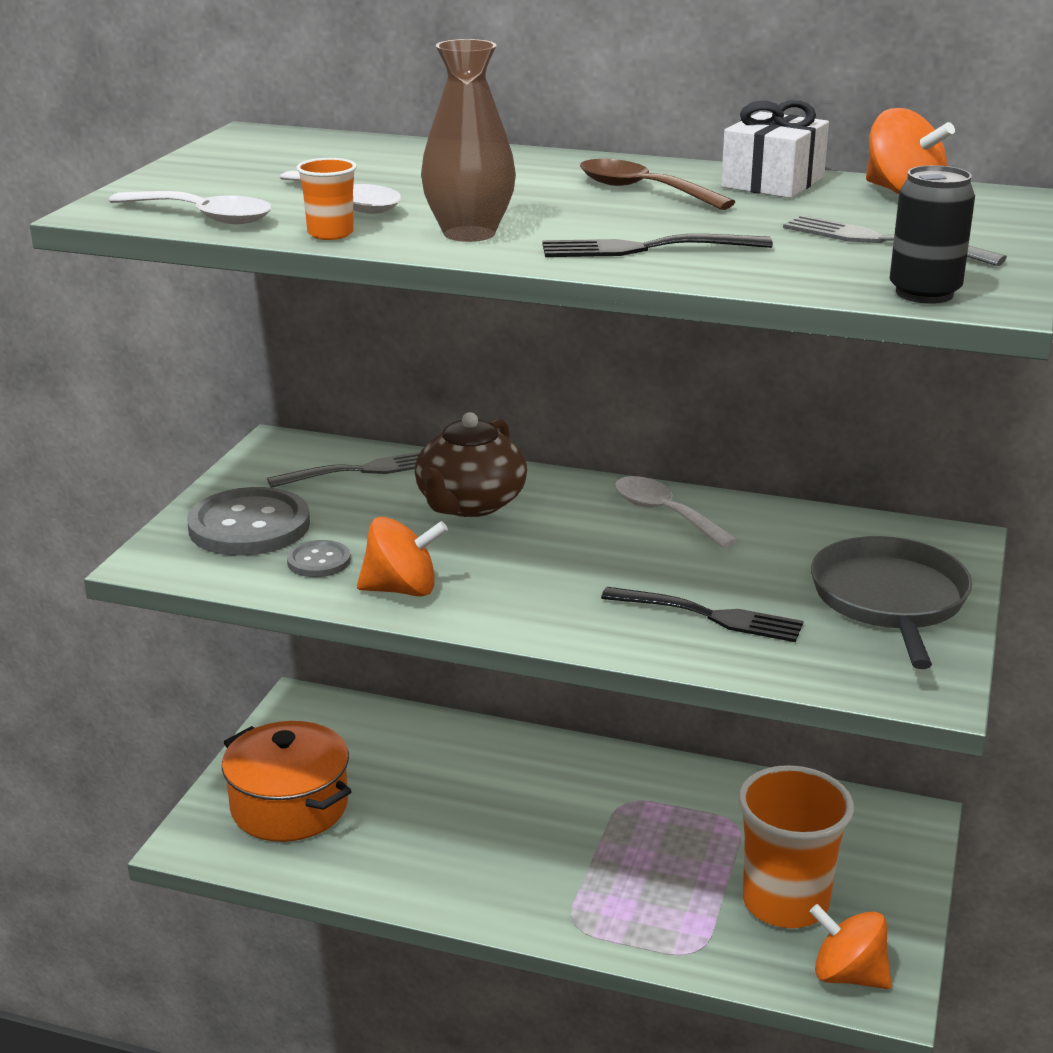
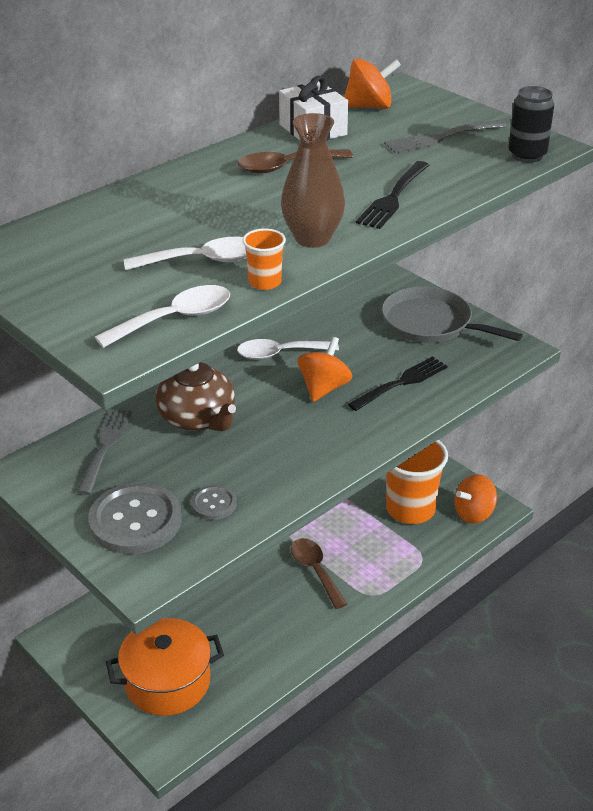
camera: 60 degrees left, 10 degrees up
(402, 590) = (280, 481): orange spinning top -> orange spinning top (324, 388)
(573, 855) = (315, 571): none -> brown spoon

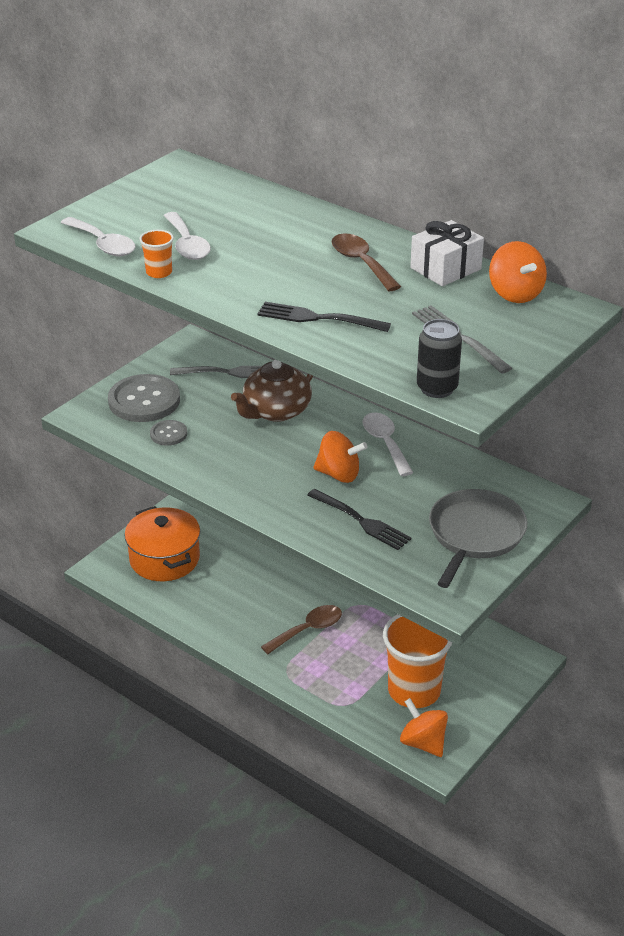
camera: 80 degrees right, 0 degrees up
(312, 238) = (232, 286): brown vase -> none

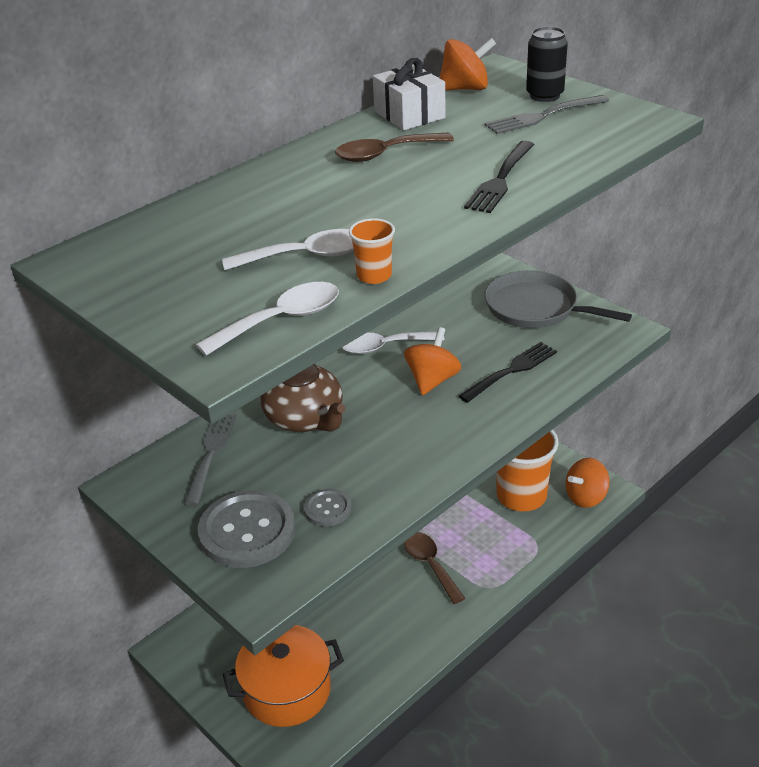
camera: 80 degrees left, 0 degrees up
(437, 388) = (634, 129): black can -> black can (544, 95)

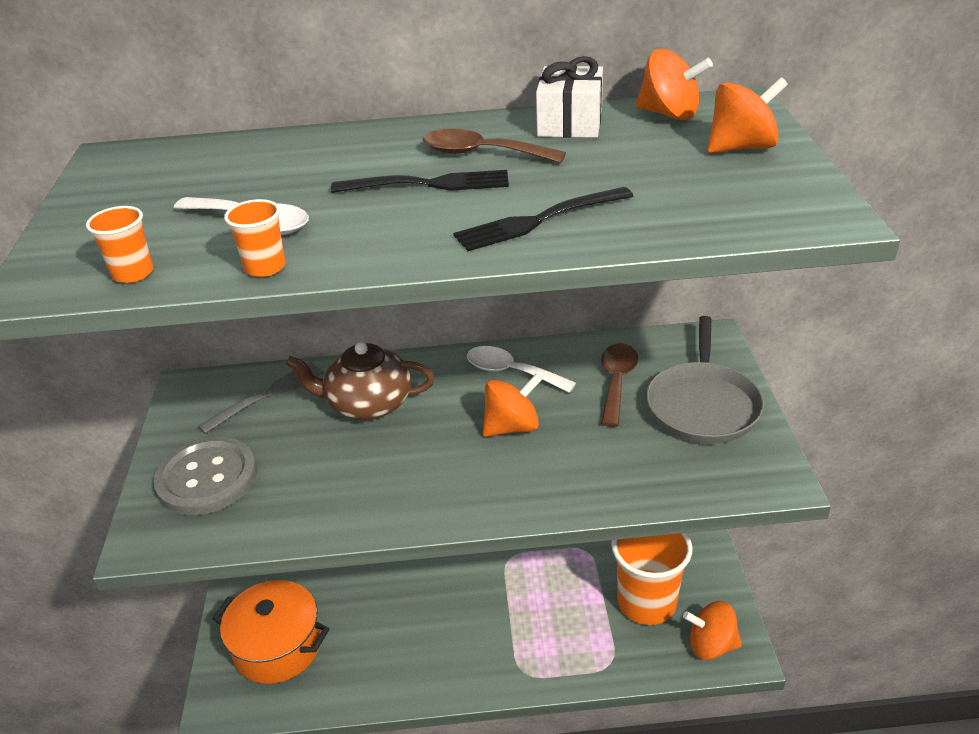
camera: 40 degrees right, 0 degrees up
(281, 320) = (133, 273): white spoon -> orange cup
(305, 418) = (368, 404): brown teapot -> brown teapot turned 90 degrees clockwise
(328, 509) = (282, 497): grey button -> none
(430, 565) = (495, 615): brown spoon -> brown spoon (616, 382)
(510, 371) = (594, 458): black fork -> black fork (427, 184)
(536, 308) = (703, 405): grey pan -> grey pan turned 150 degrees counterclockwise
(544, 95) = (741, 148): black can -> orange spinning top
(544, 116) = (702, 169): grey fork -> none

